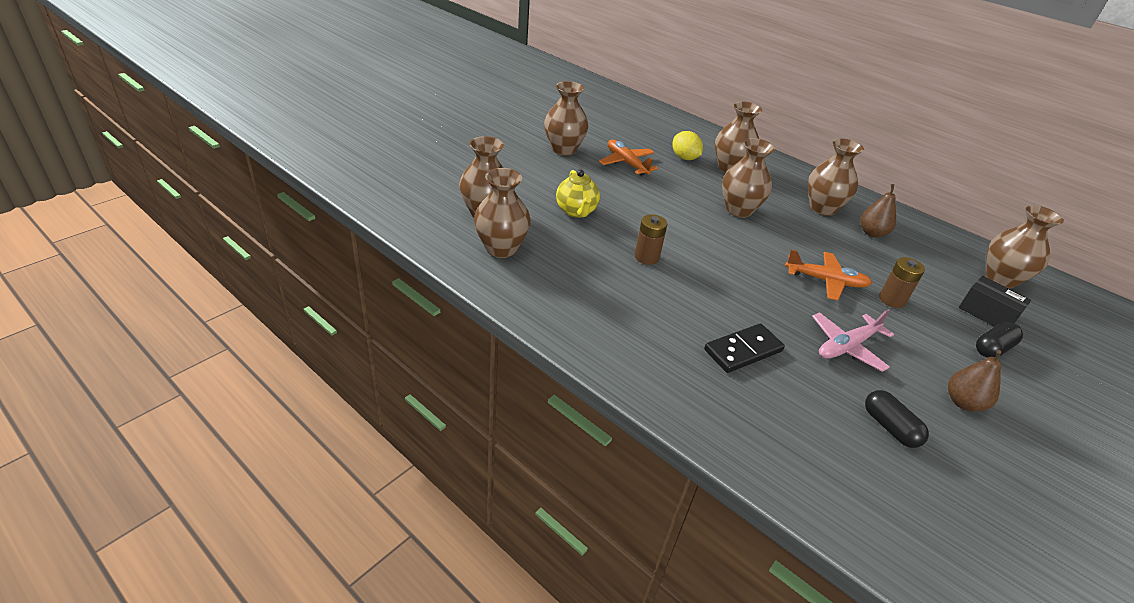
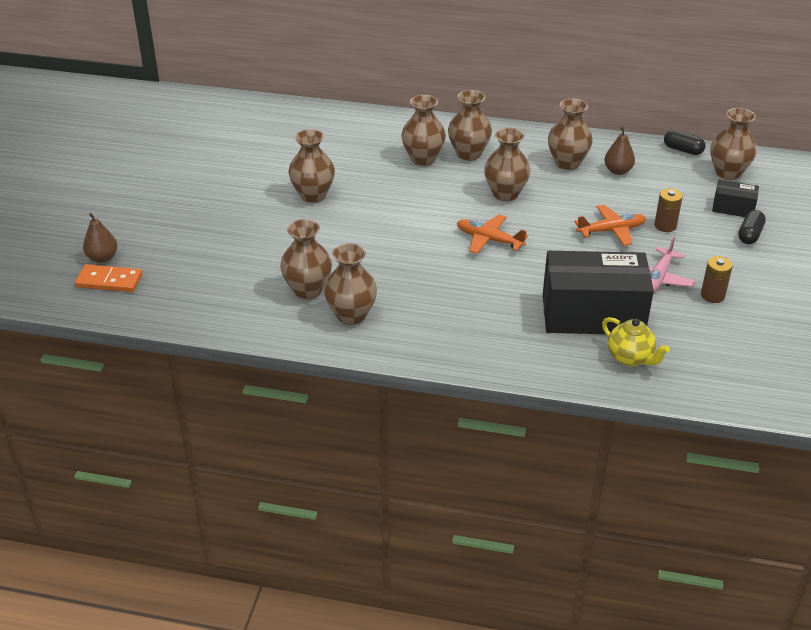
camera: 25 degrees left, 0 degrees up
(342, 146) = (109, 281): none -> orange domino
(576, 211) = (379, 254): yellow teapot -> yellow teapot (630, 358)
(626, 163) = (379, 186): orange plane -> orange plane (489, 240)
(646, 257) = (469, 270): brown battery -> brown battery (712, 295)
(684, 158) = (423, 159): yellow lemon -> brown vase
(743, 350) = (592, 314): black domino -> black box
(889, 427) = (717, 324): black capsule -> black capsule (683, 150)
(963, 402) = (751, 285): brown pear -> brown pear (102, 258)

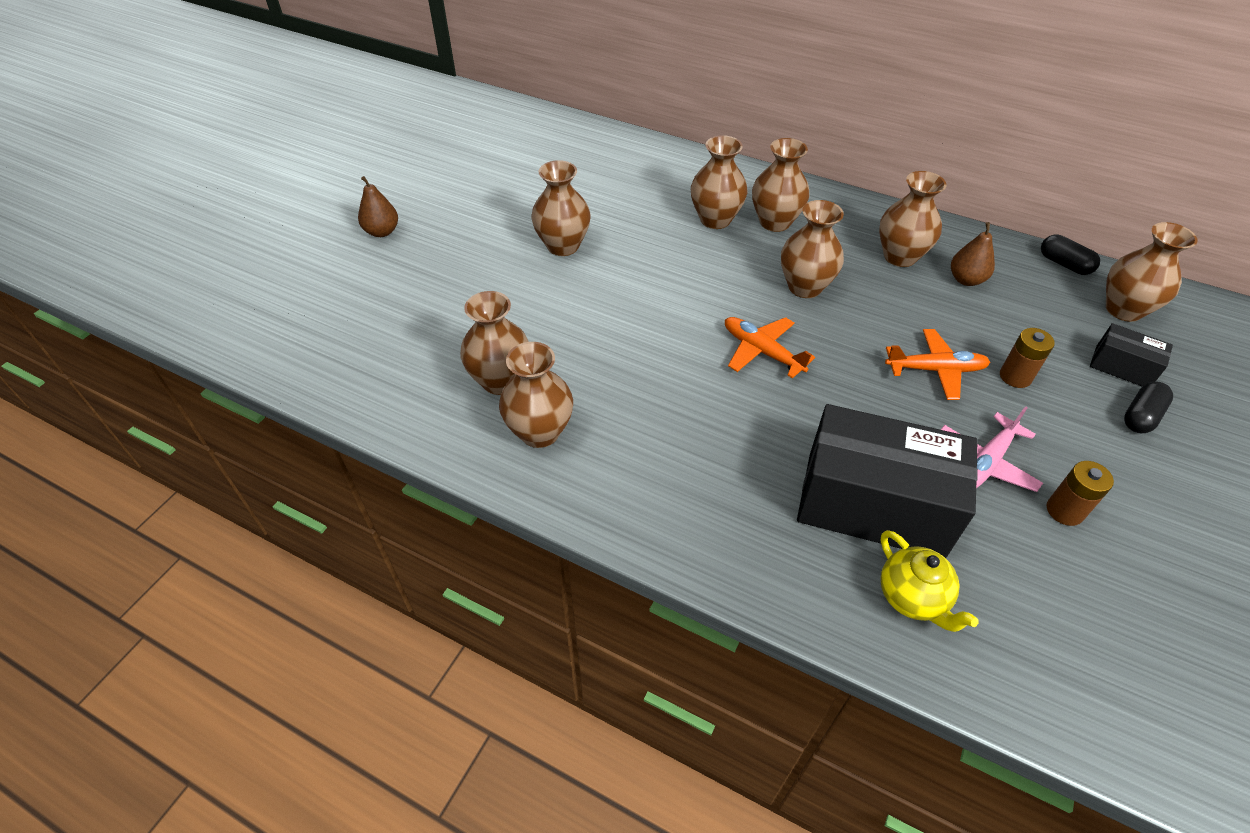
camera: 15 degrees right, 10 degrees up
(102, 258) = (283, 285): brown pear -> brown pear (382, 232)
(109, 281) = (274, 318): orange domino -> none

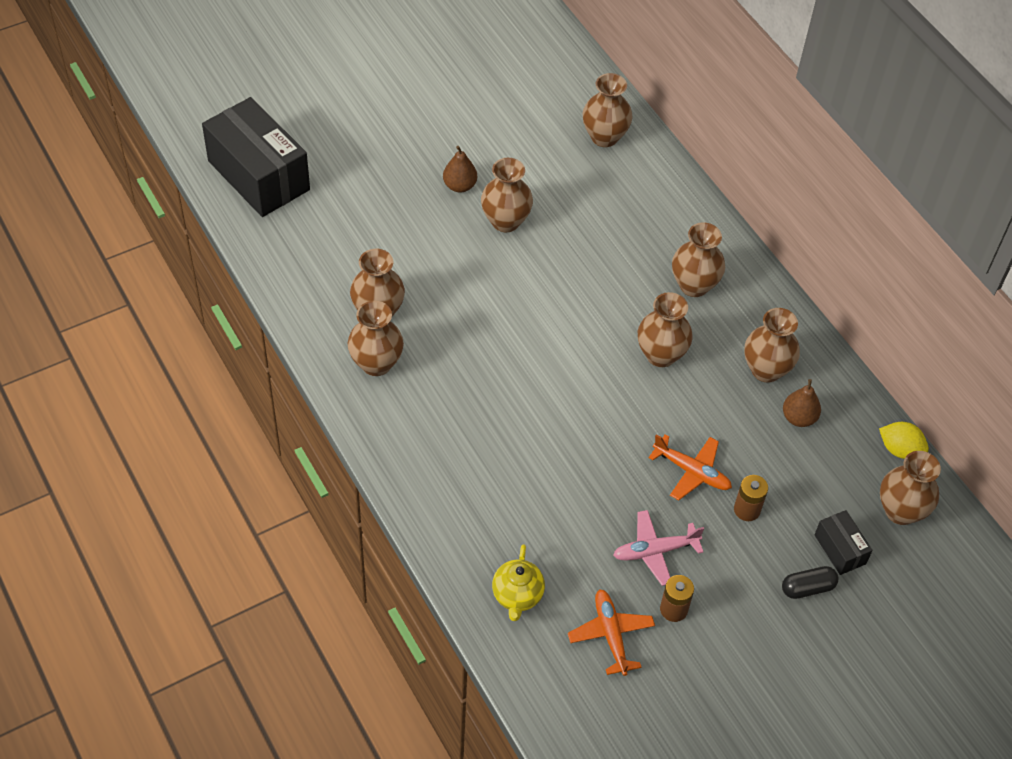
camera: 30 degrees right, 5 degrees up
(382, 232) = (380, 138): brown pear -> brown pear (459, 186)
(715, 219) = (647, 258): brown vase -> brown vase (604, 137)
(762, 351) = (577, 388): orange plane -> orange plane (611, 635)
(873, 505) = (549, 532): black box -> black box (258, 175)
(1064, 264) = (900, 449): black capsule -> yellow lemon

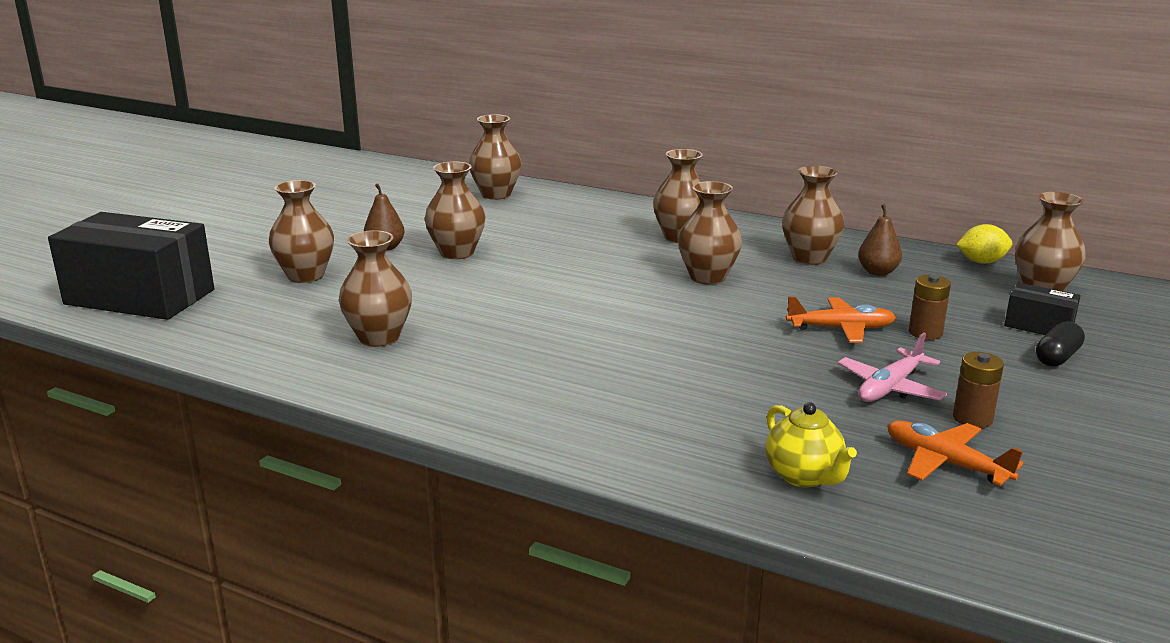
camera: 30 degrees left, 30 degrees down
(376, 363) = (416, 370): brown vase -> brown vase (306, 276)

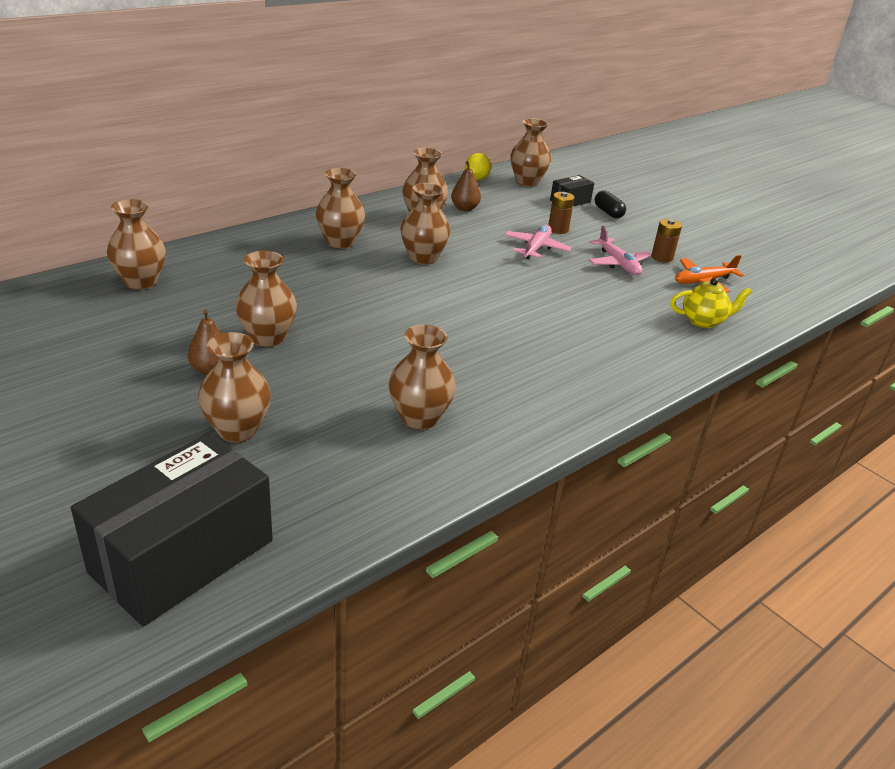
camera: 70 degrees left, 10 degrees up
(841, 329) = (536, 248): orange plane -> pink plane

